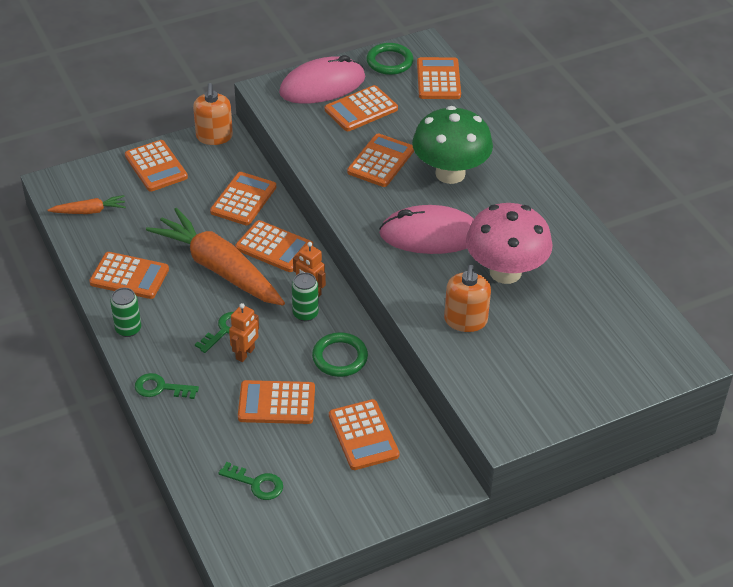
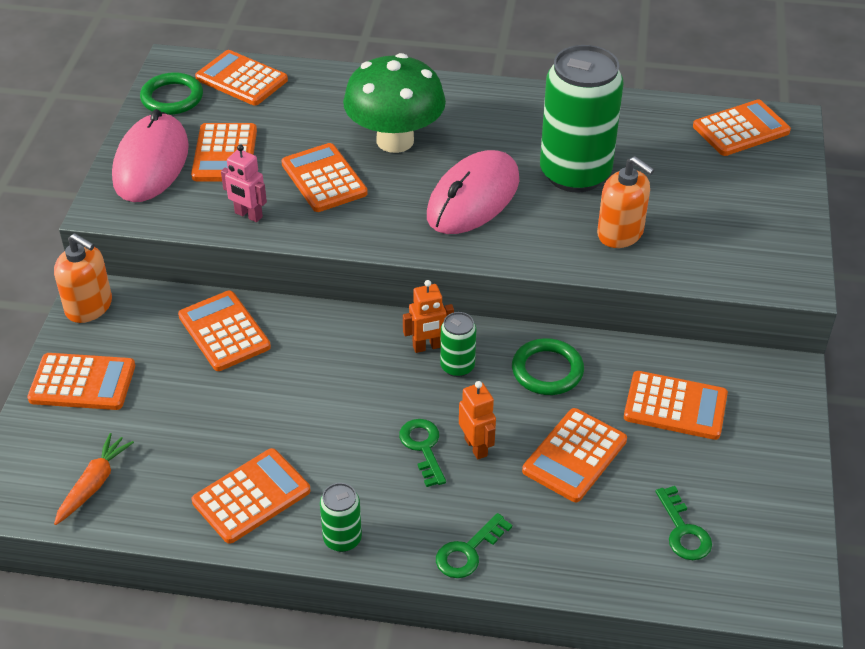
camera: 55 degrees left, 0 degrees up
(219, 268) = (317, 406): orange carrot -> none
(256, 483) = (683, 531): green key -> green key turned 105 degrees clockwise
(274, 247) = (328, 343): orange calculator -> orange calculator (741, 129)
(316, 147) = (248, 215): none -> pink robot
(505, 272) = (575, 174): pink mushroom -> green can

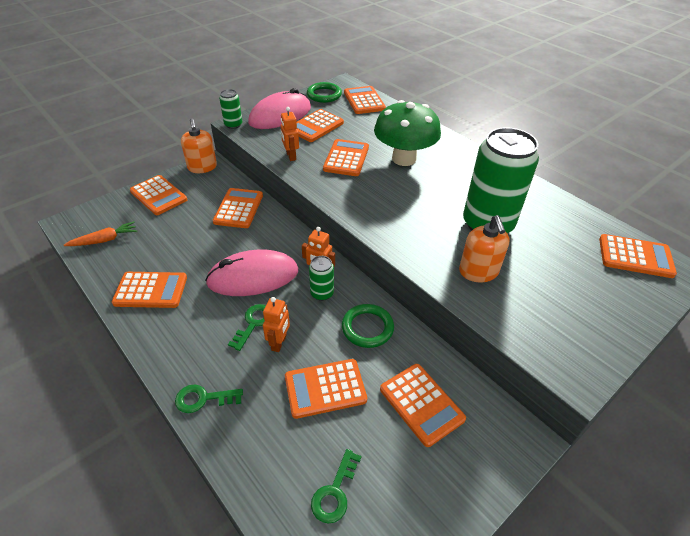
camera: 40 degrees right, 0 degrees up
(248, 215) = (291, 156): pink robot -> orange robot
(342, 539) = (158, 342): green can -> green can (233, 125)
(473, 198) = (411, 206): pink mouse -> pink mouse (253, 277)

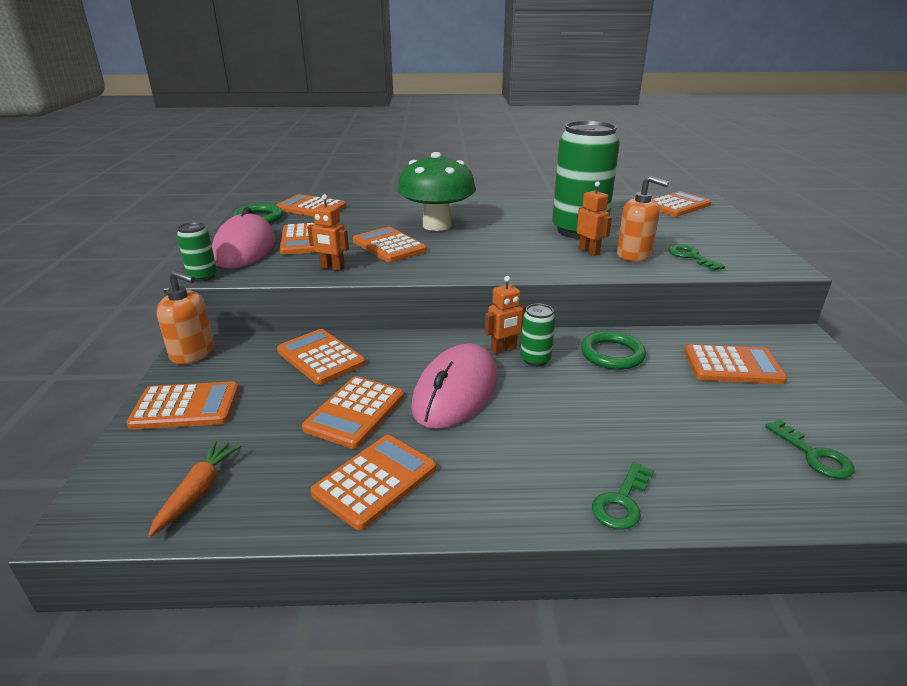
camera: 50 degrees left, 15 degrees down
(253, 323) = (533, 419): green key -> green key (691, 257)
(279, 343) = (581, 413): orange robot -> orange robot (589, 251)
(325, 388) = (673, 409): orange calculator -> orange calculator (355, 412)

